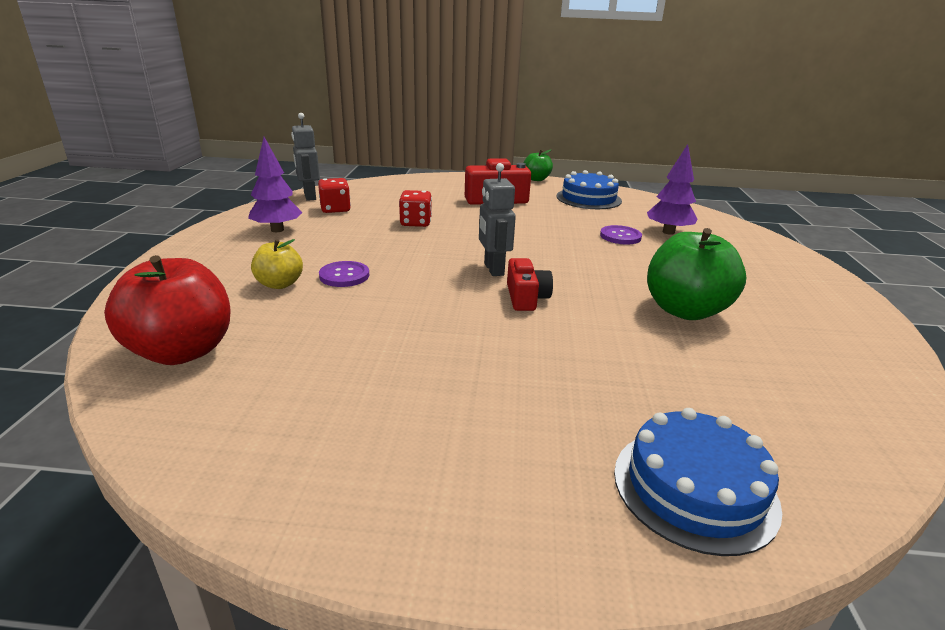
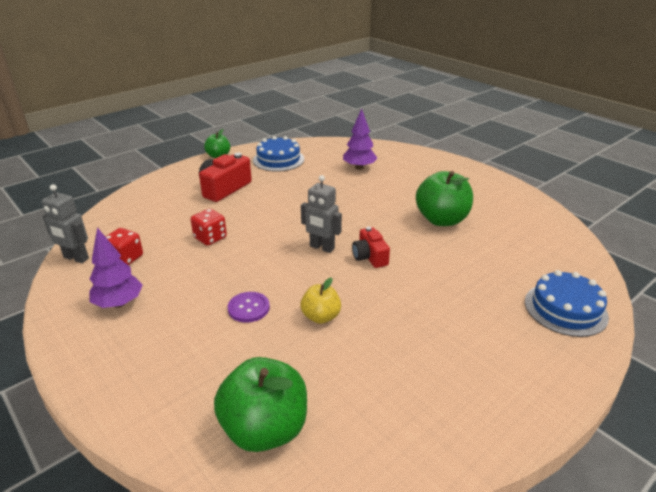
camera: 45 degrees left, 5 degrees up
(182, 351) = (265, 429): red apple -> green apple
(279, 284) = (221, 343): yellow apple -> yellow apple (321, 317)
(526, 298) = (370, 257): red camera -> red camera turned 150 degrees counterclockwise
(620, 236) = (342, 184): purple button -> none

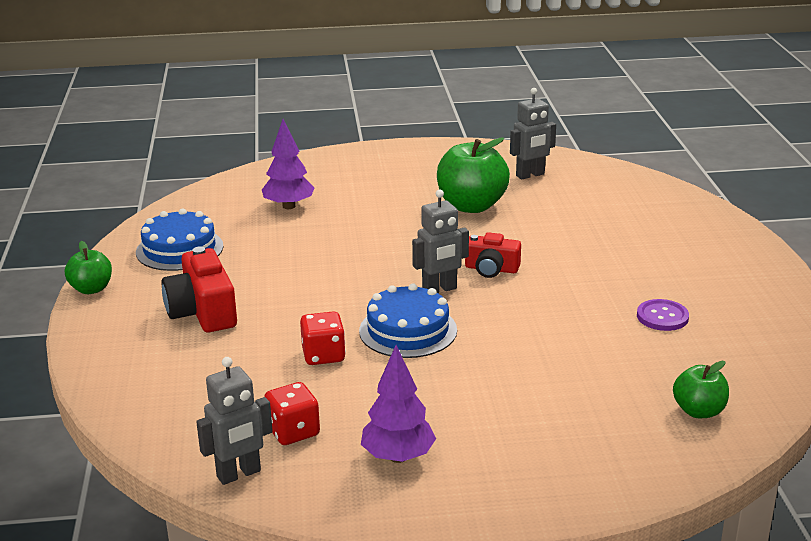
camera: 55 degrees left, 5 degrees down
(248, 308) = (505, 369): purple button -> purple button (662, 317)
(265, 429) = (698, 411): green apple -> green apple, size x0.56
(321, 317) = (565, 331): yellow apple -> none
(518, 225) = (530, 175): none -> grey robot
(565, 309) = (675, 212): blue cake -> blue cake (408, 330)

